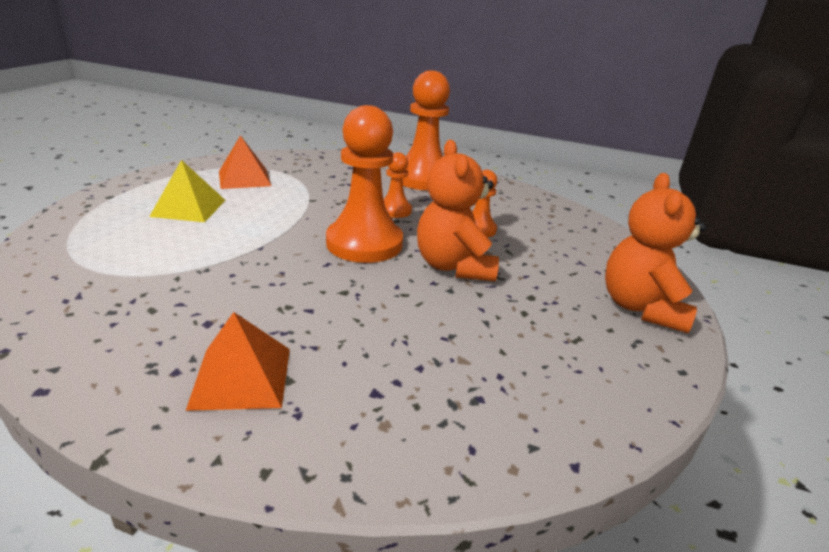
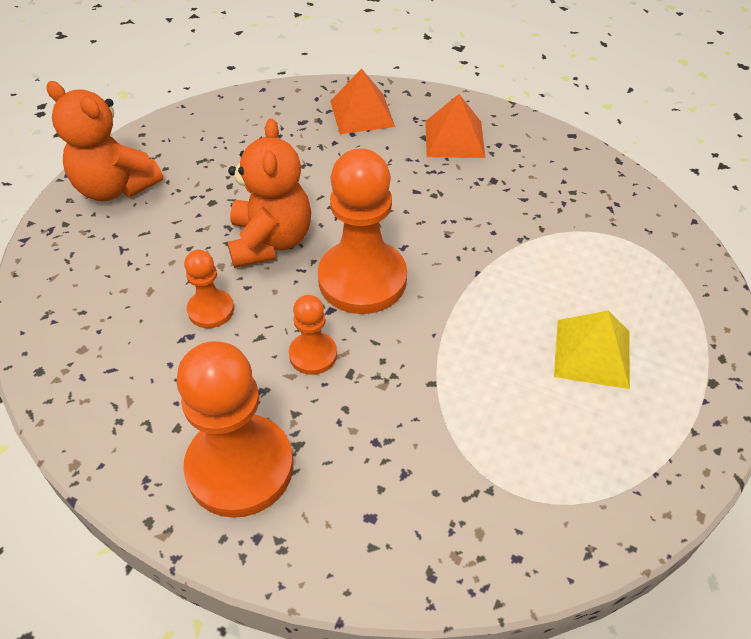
camera: 170 degrees left, 20 degrees up
(244, 178) = (551, 452): orange pyramid -> orange pyramid (362, 113)
(641, 308) = (115, 188): orange teddy bear -> orange teddy bear turned 105 degrees clockwise

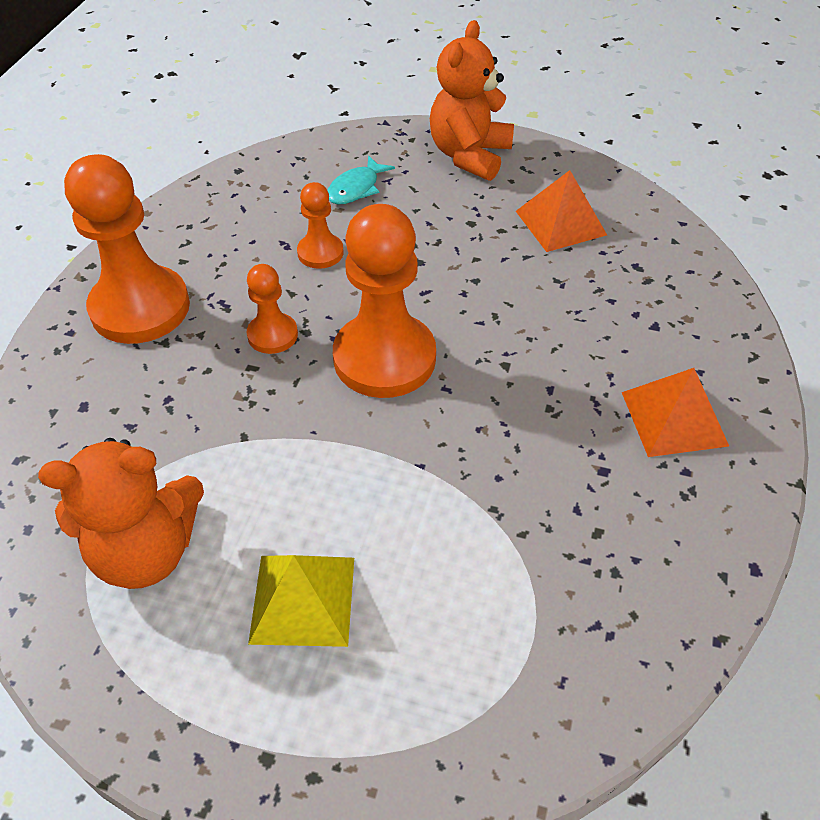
camera: 80 degrees right, 0 degrees up
(124, 273) = (356, 188): none -> turquoise fish
(270, 241) = (424, 276): orange teddy bear -> orange teddy bear (146, 551)
(362, 113) = (681, 317): orange pyramid -> orange pyramid (561, 223)

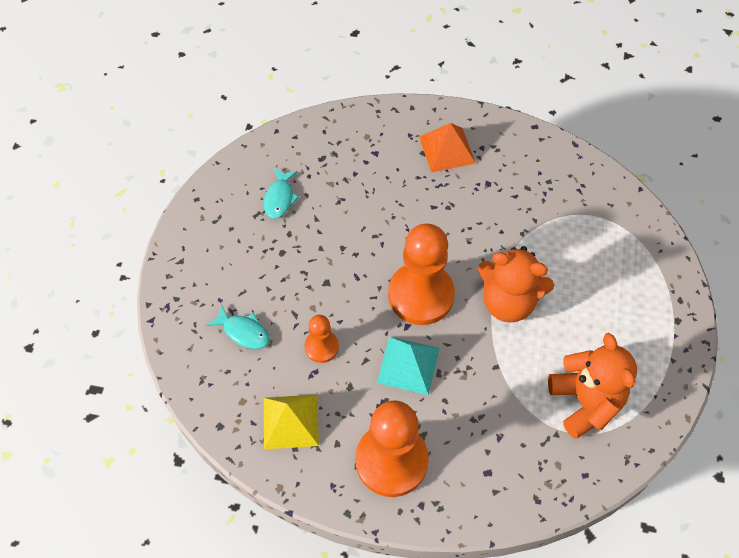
camera: 95 degrees left, 10 degrees up
(272, 335) = (408, 365): orange pawn -> turquoise pyramid
(303, 599) = (595, 317): yellow pyramid -> yellow pyramid (290, 421)
(469, 155) = (200, 256): orange teddy bear -> orange teddy bear (508, 302)
(561, 223) = (280, 198): orange pyramid -> turquoise fish

